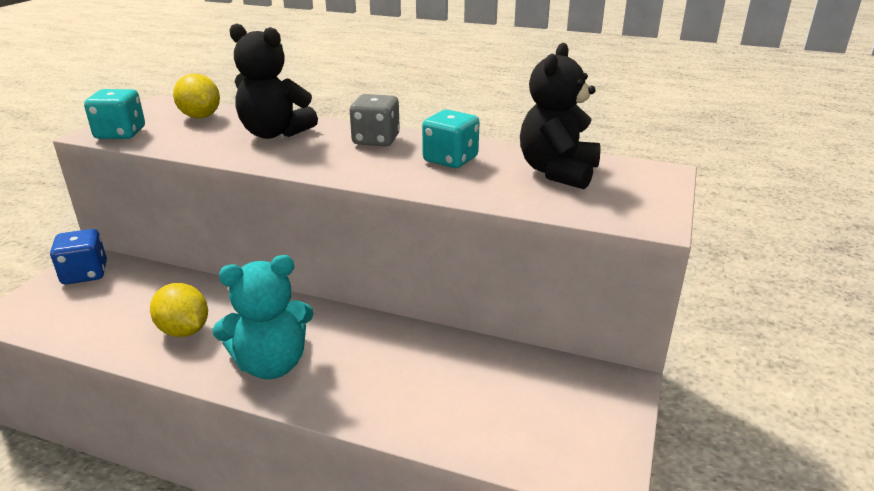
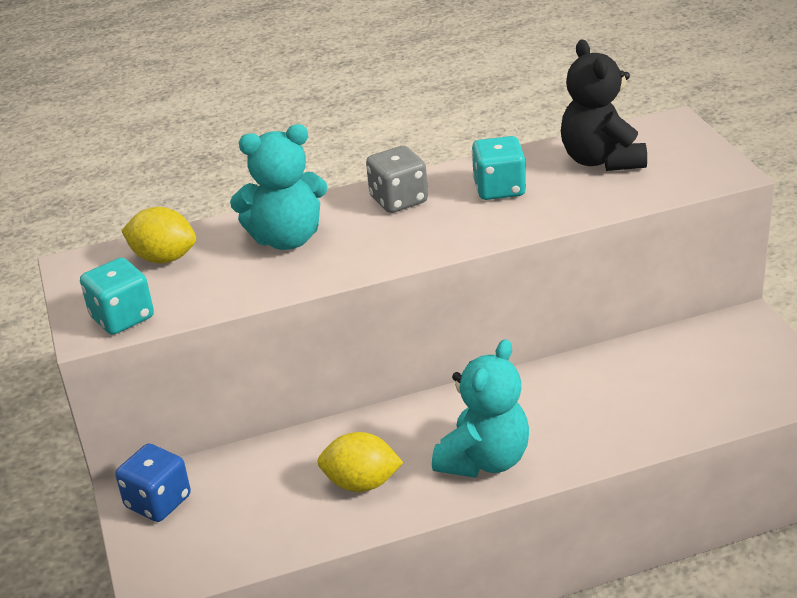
camera: 35 degrees left, 5 degrees up
(274, 133) = (287, 239): black teddy bear -> turquoise teddy bear

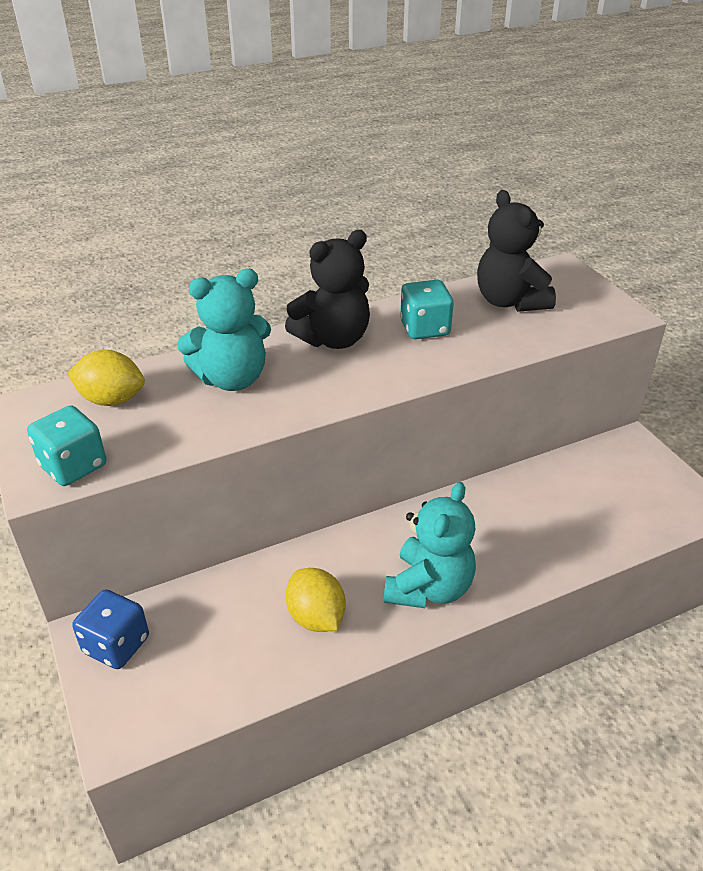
camera: 10 degrees left, 5 degrees up
(361, 483) = (316, 617): yellow lemon -> yellow lemon turned 60 degrees clockwise
(398, 200) = (333, 339): grey dice -> black teddy bear

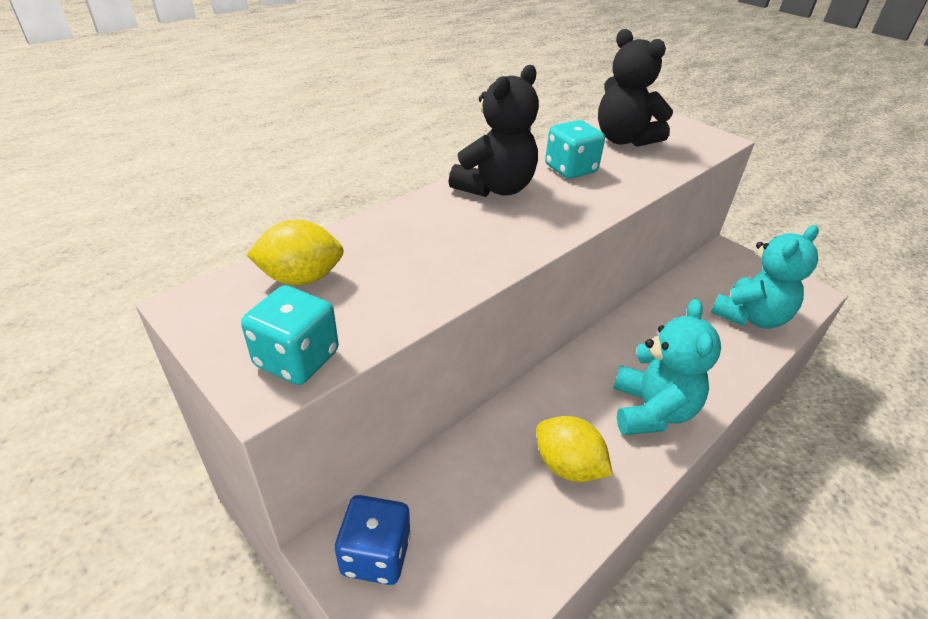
camera: 20 degrees left, 0 degrees up
(232, 379) = (421, 237): turquoise teddy bear -> turquoise teddy bear (750, 317)

